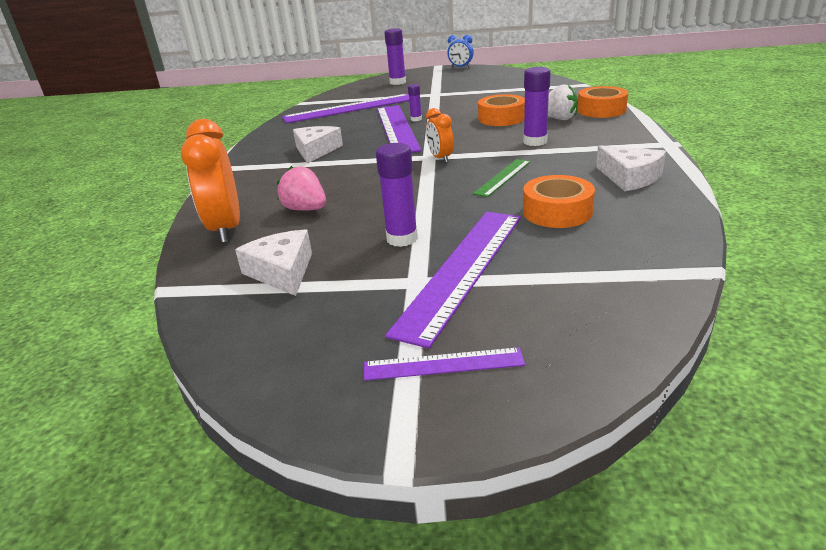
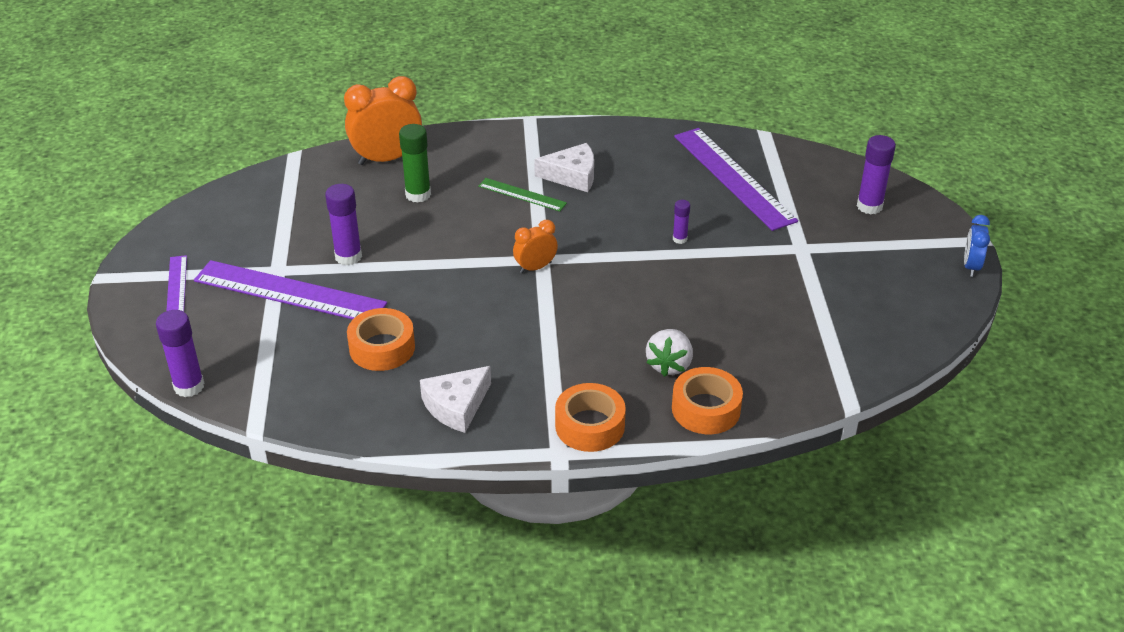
camera: 80 degrees right, 10 degrees up
(282, 272) = (308, 202): white cheese -> none
(306, 209) = (418, 194): pink strawberry -> green glue stick
(396, 128) = (645, 226): purple ruler -> none
(501, 118) = (676, 313): orange tape -> orange tape (590, 426)
(503, 177) = (473, 314): green ruler -> green ruler (522, 194)
(535, 142) = (580, 340): purple glue stick -> purple glue stick (189, 386)

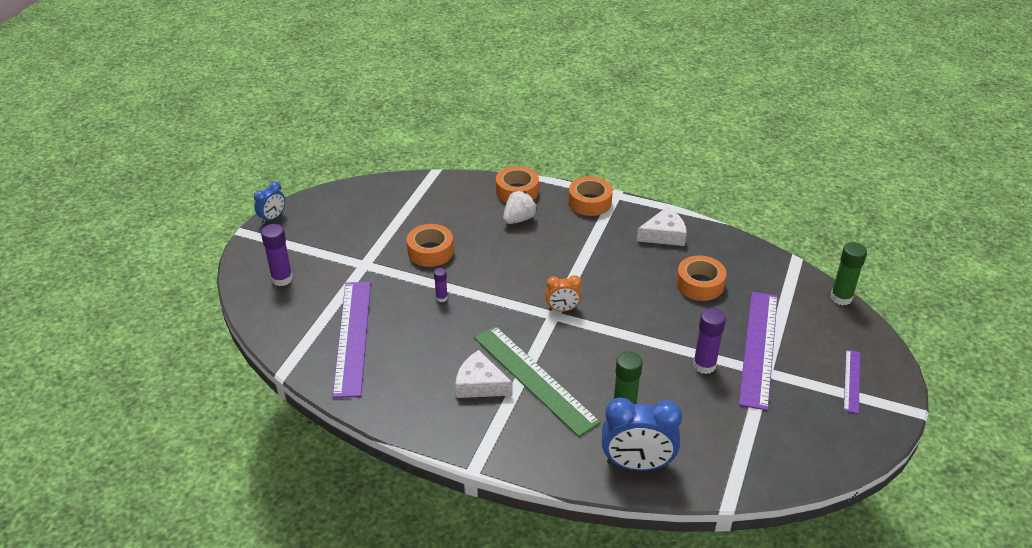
camera: 155 degrees left, 0 degrees up
(189, 386) = (841, 298): purple glue stick -> green glue stick
(289, 292) = (759, 348): purple ruler -> purple ruler turned 60 degrees clockwise
(387, 158) = (637, 464): orange clock -> blue clock
(522, 194) = (534, 379): green ruler -> green ruler, size x1.97
(742, 286) = (430, 251): none -> orange tape

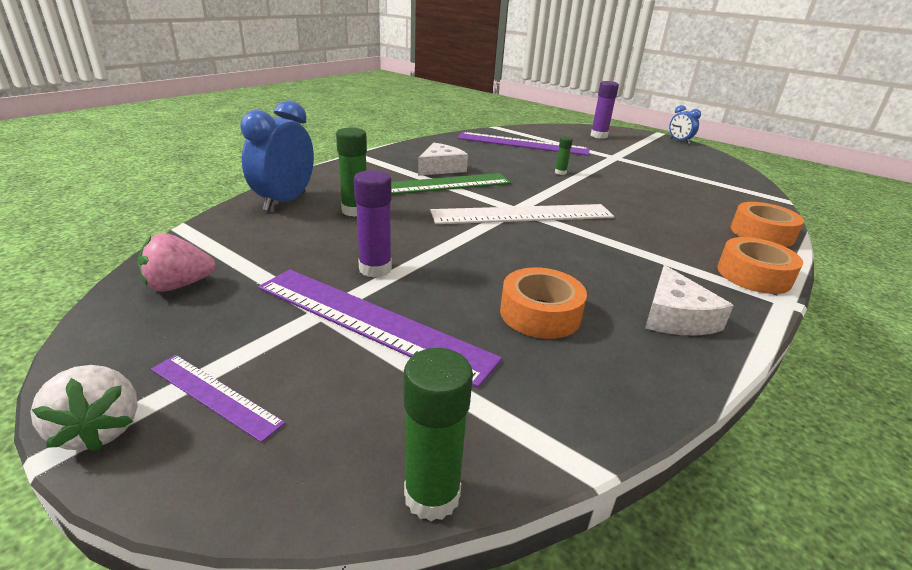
camera: 105 degrees right, 10 degrees down
(430, 251) = (632, 178): orange tape -> none
(441, 298) = (560, 173): purple glue stick -> green glue stick
(519, 219) = (697, 224): white strawberry -> white strawberry (99, 429)
(562, 309) = (523, 214): orange clock -> white ruler
(793, 451) = (179, 285): none -> pink strawberry

